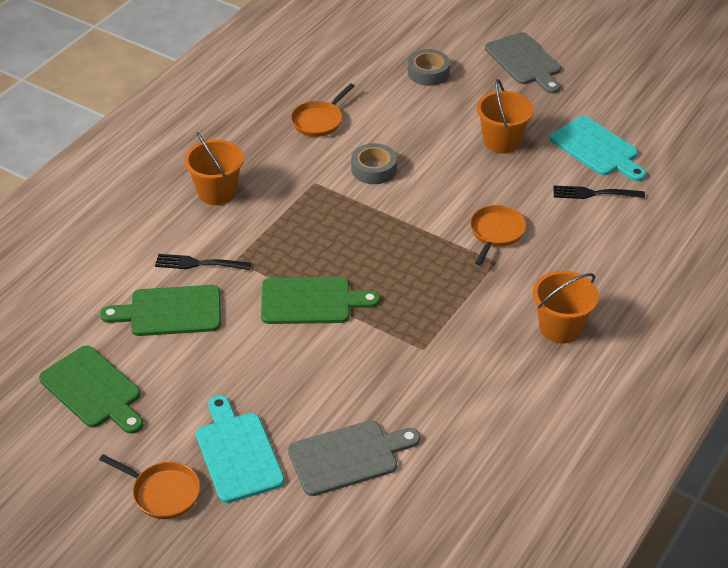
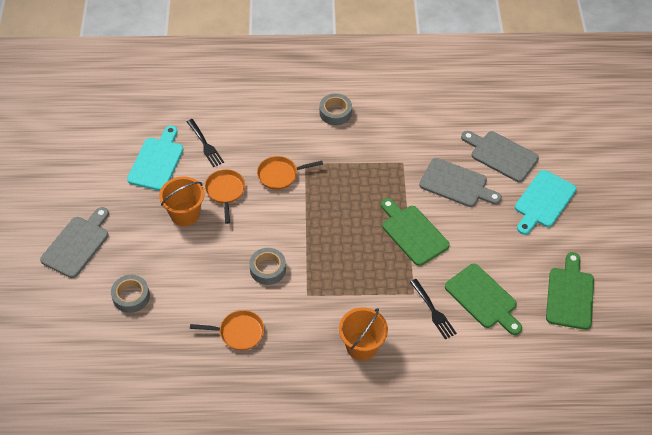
camera: 125 degrees left, 10 degrees up
(162, 492) = (595, 217): orange pan -> orange pan (225, 192)
(343, 381) = (456, 184): none -> grey cutting board
(560, 327) = (335, 112): orange bucket -> grey tape

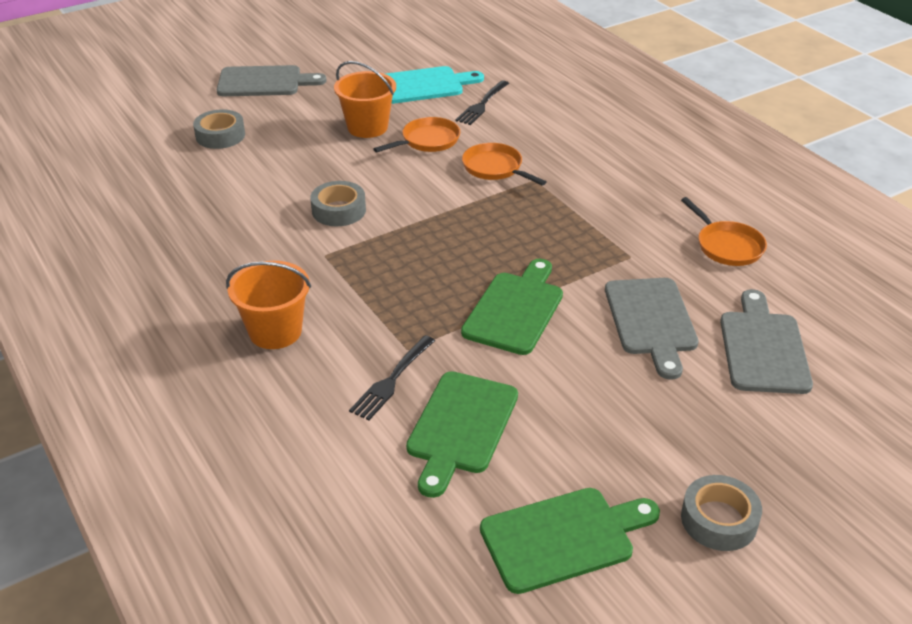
camera: 60 degrees right, 15 degrees down
(238, 332) = (223, 223): orange pan -> orange pan (726, 246)
(335, 112) = (645, 173): grey tape -> grey tape (719, 520)
(543, 201) = (727, 430): turquoise cutting board -> none

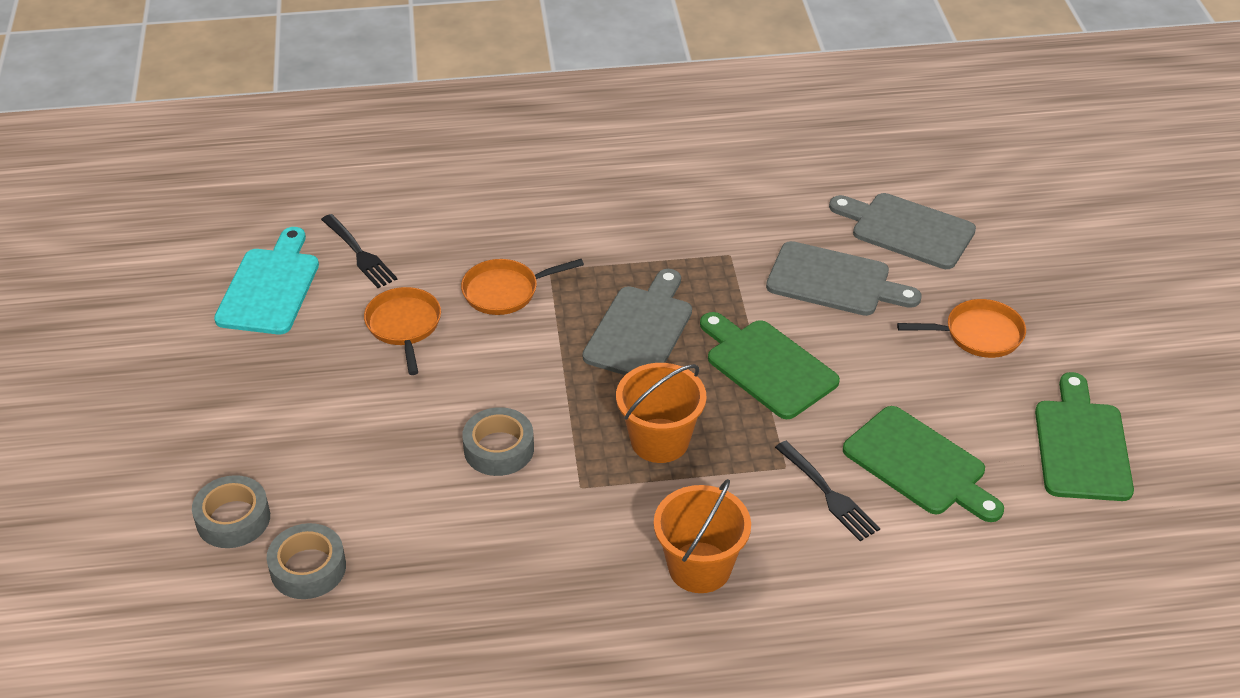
camera: 65 degrees left, 5 degrees up
(264, 82) = (122, 437): grey cutting board -> grey cutting board (641, 329)
(367, 127) = (330, 369): orange bucket -> orange bucket (660, 440)
(719, 520) = (1095, 345): grey tape -> grey tape (308, 568)
(726, 246) = (752, 186): orange pan -> orange pan (978, 334)

